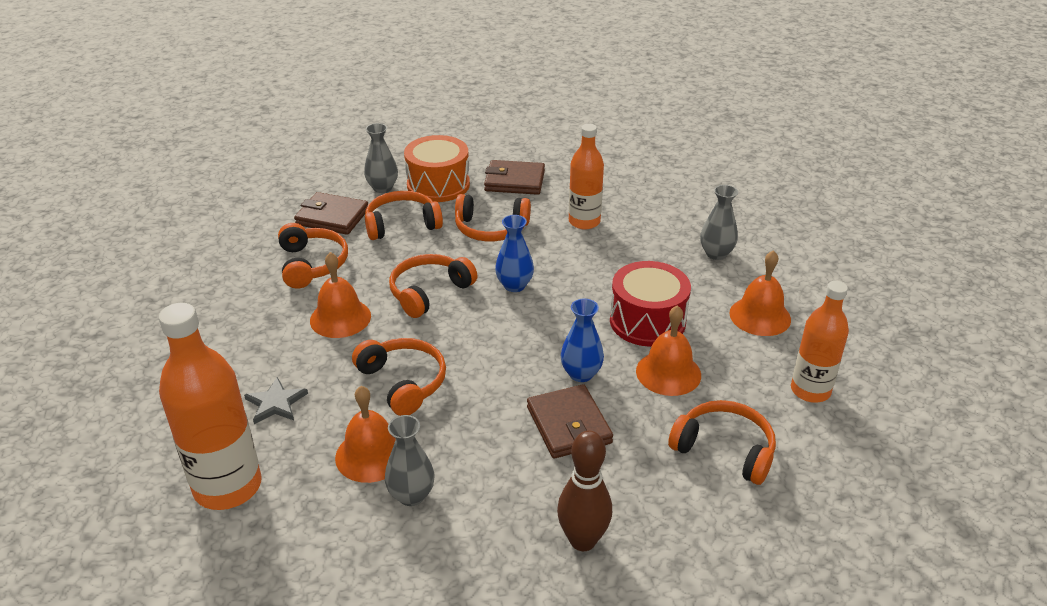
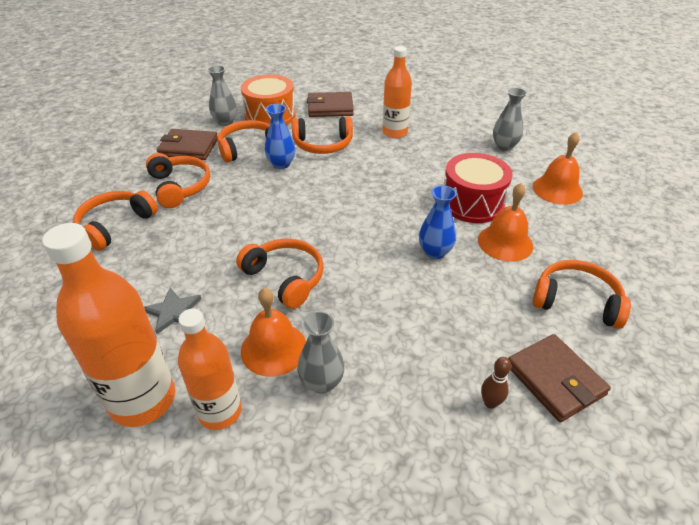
camera: 10 degrees left, 5 degrees up
(340, 318) = (215, 229): orange bell -> none
(429, 292) = (286, 199): orange headphones -> orange headphones (115, 225)
(514, 285) = (355, 186): blue vase -> blue vase (281, 164)
(569, 425) = (440, 297): brown wallet -> brown wallet (555, 380)
(582, 540) = (490, 403): brown bowling pin -> brown bowling pin, size x0.52
(810, 390) = (621, 243): orange bottle -> orange bottle (220, 412)

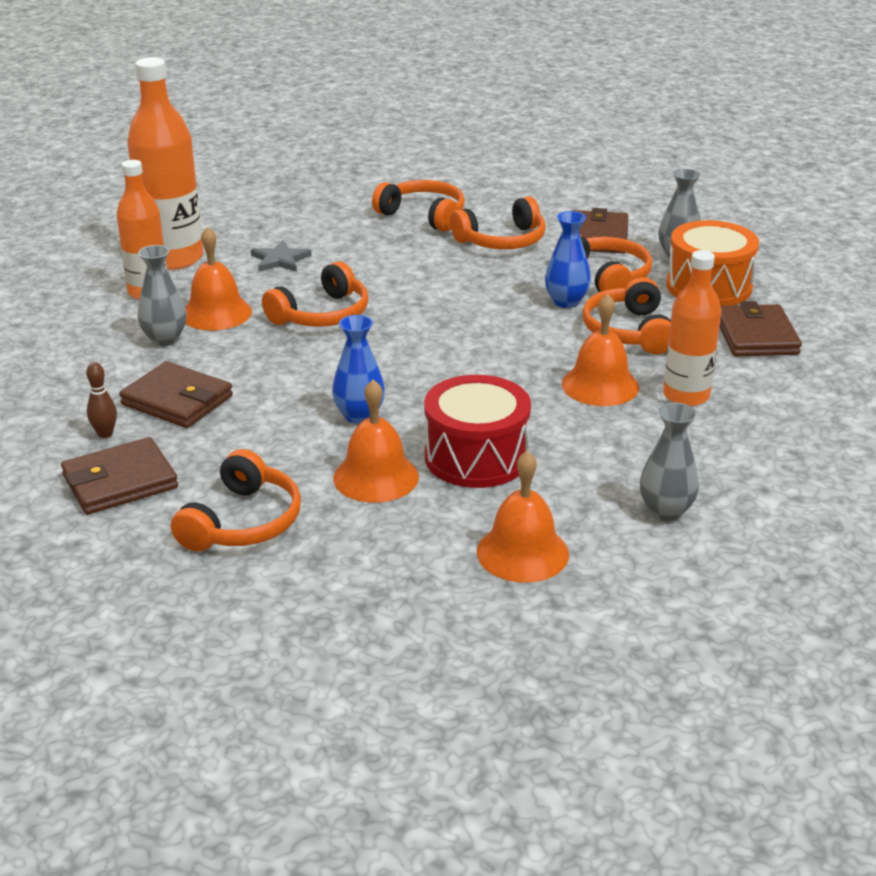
camera: 90 degrees right, 10 degrees down
(386, 157) = (600, 385): none -> orange bell
(429, 358) = (177, 400): none -> brown wallet

